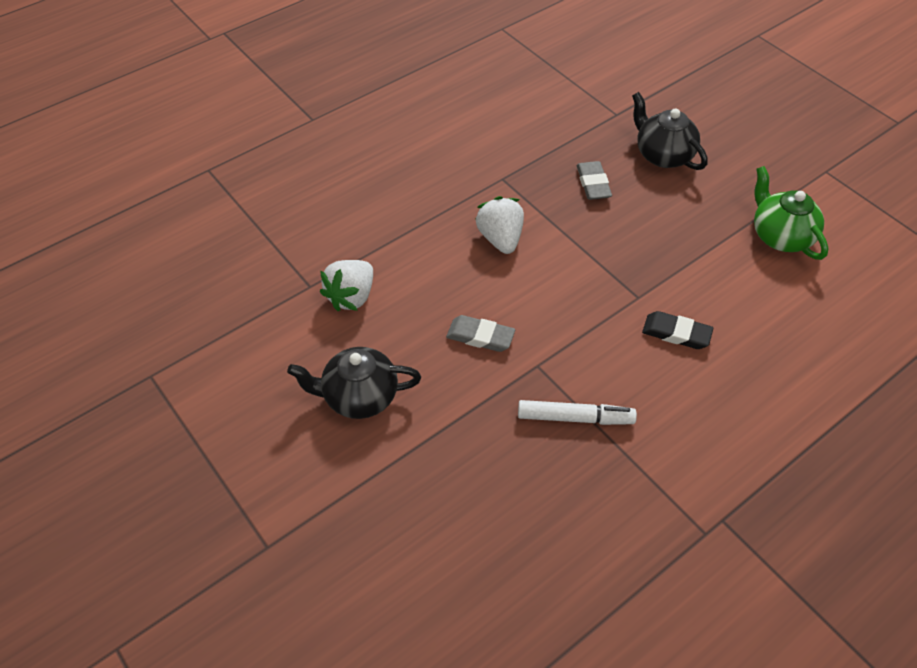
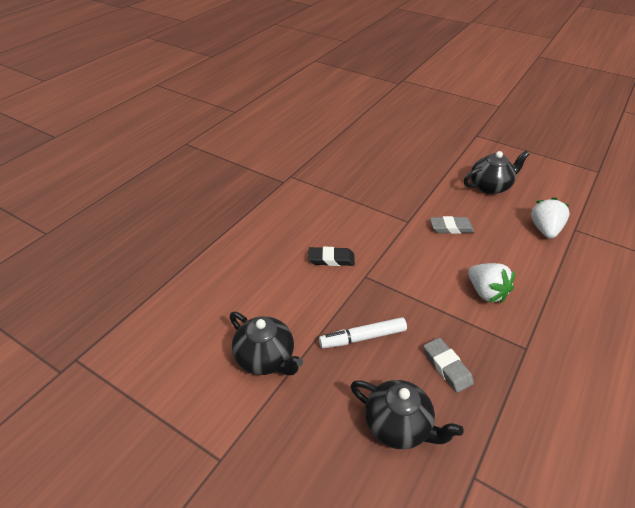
camera: 160 degrees right, 10 degrees down
(575, 418) = (373, 203): white marker -> white marker (363, 337)
(780, 236) = (265, 358): green teapot -> black teapot

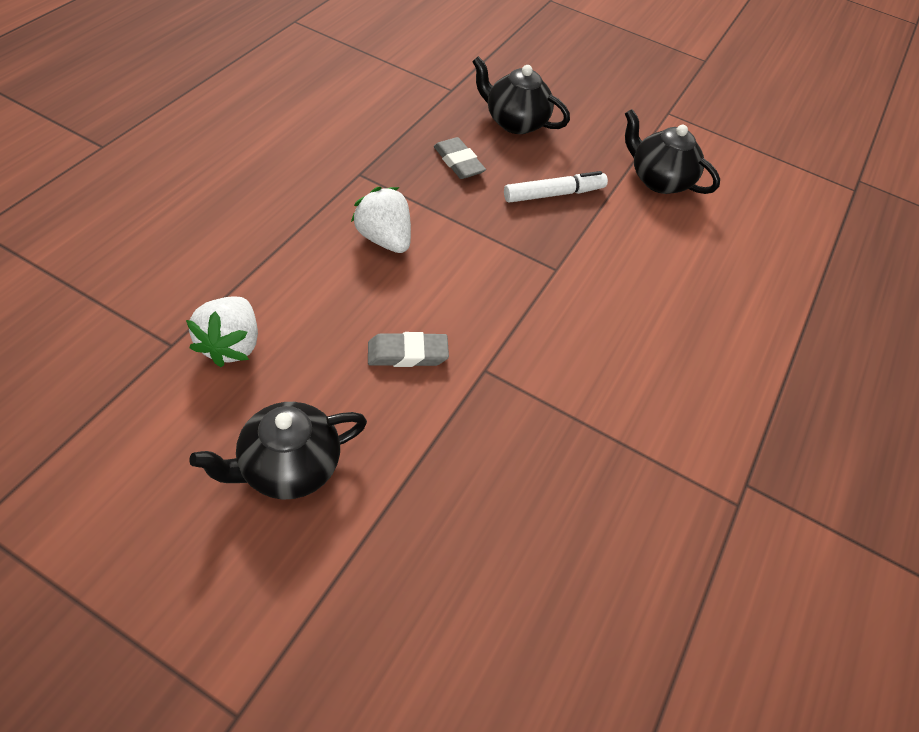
camera: 170 degrees right, 10 degrees up
(331, 259) = (610, 298): black eraser -> none

